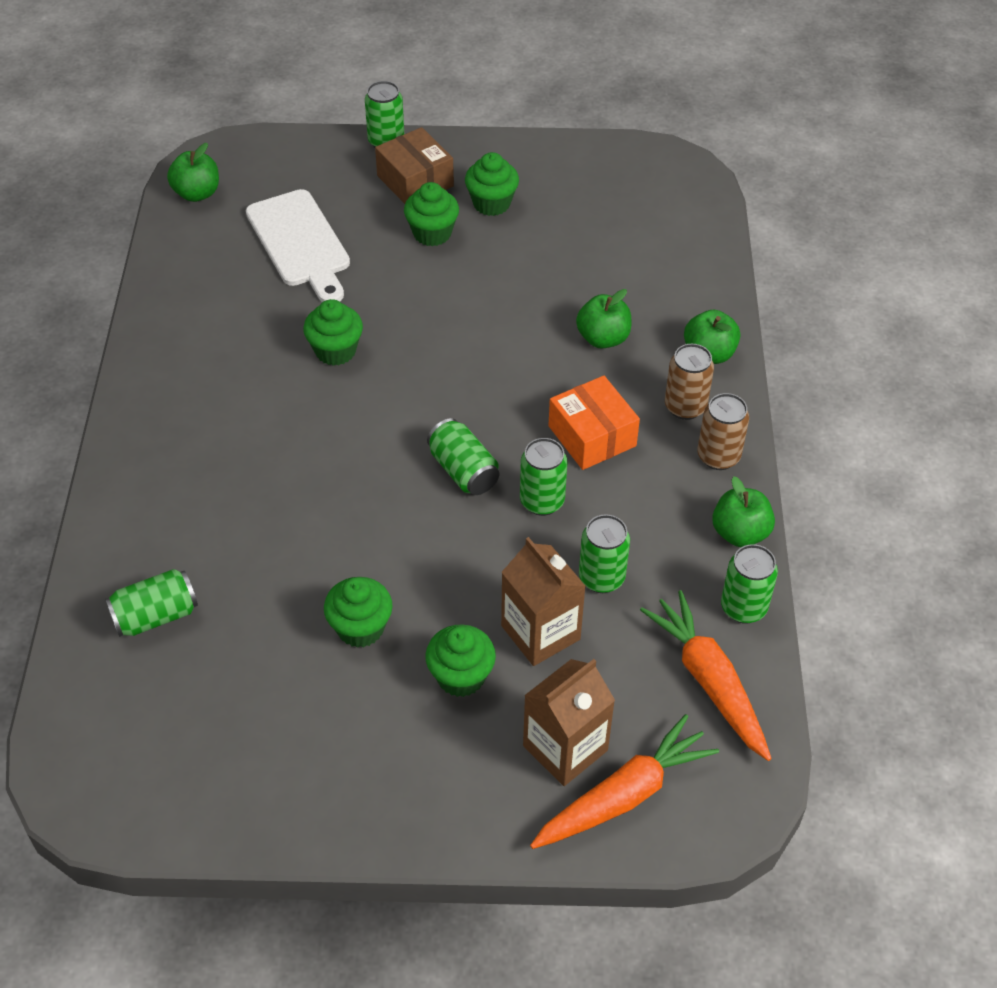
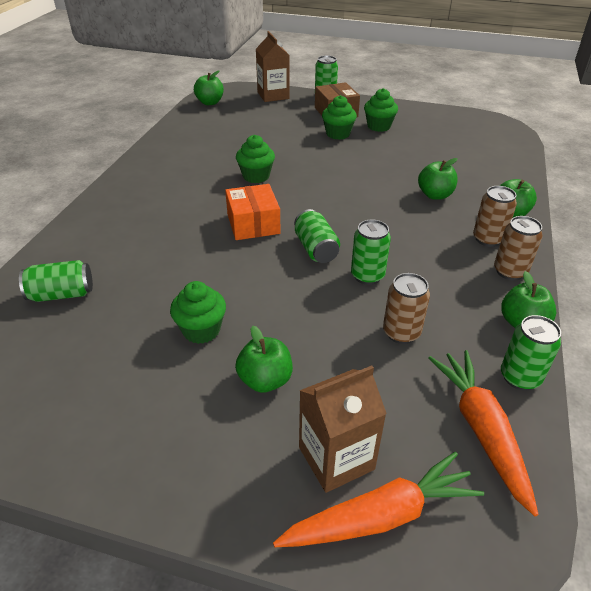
camera: 15 degrees right, 10 degrees down
(300, 243) = (257, 128): white cutting board -> none
(461, 676) = (265, 380): green cupcake -> green apple
(540, 632) = (341, 361): brown carton -> brown carton (273, 95)
(592, 436) = (415, 244): orange box -> orange box (253, 224)
(601, 578) = (401, 333): green can -> brown can

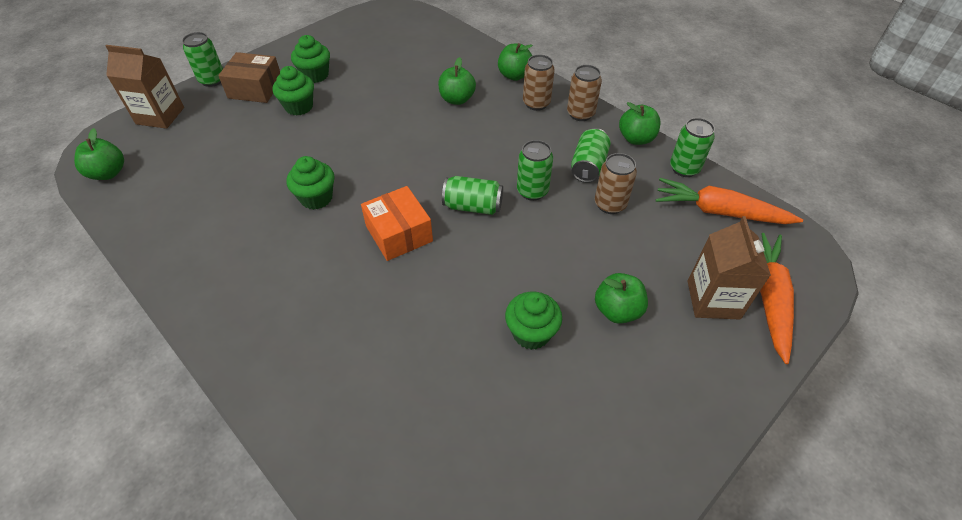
camera: 60 degrees left, 10 degrees up
(62, 294) = (396, 443): green can -> green can (588, 166)
(253, 224) = (399, 233): orange box -> orange box turned 45 degrees clockwise

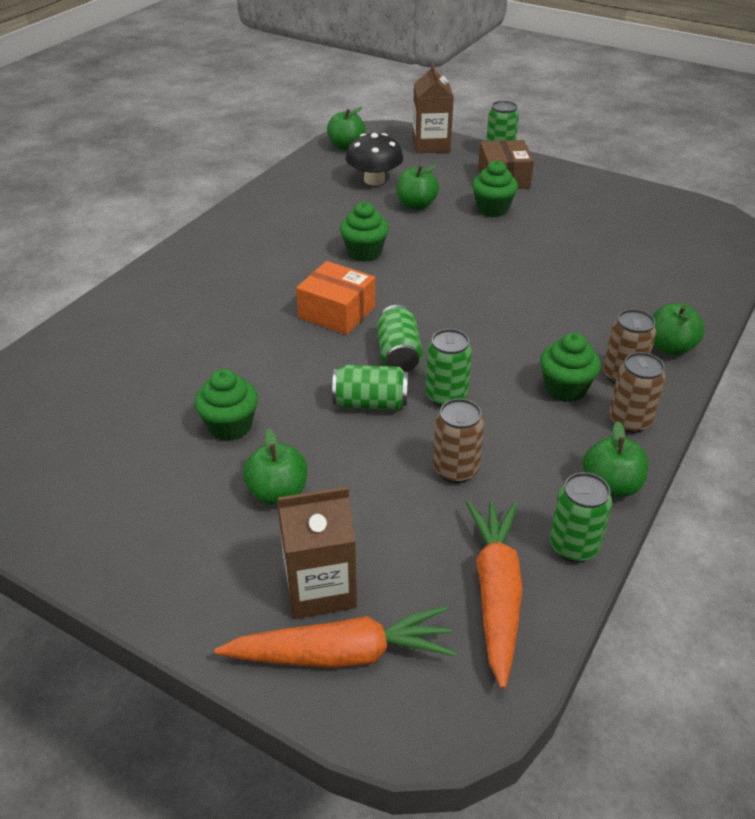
camera: 75 degrees right, 10 degrees down
(194, 166) = (374, 180): none -> black mushroom
(315, 75) = (552, 205): green cupcake -> green cupcake (565, 389)
(399, 233) = (337, 312): orange box -> orange box turned 75 degrees clockwise
(457, 99) = (581, 308): green apple -> green apple (416, 205)
(588, 166) = (520, 441): green can -> green can (370, 403)

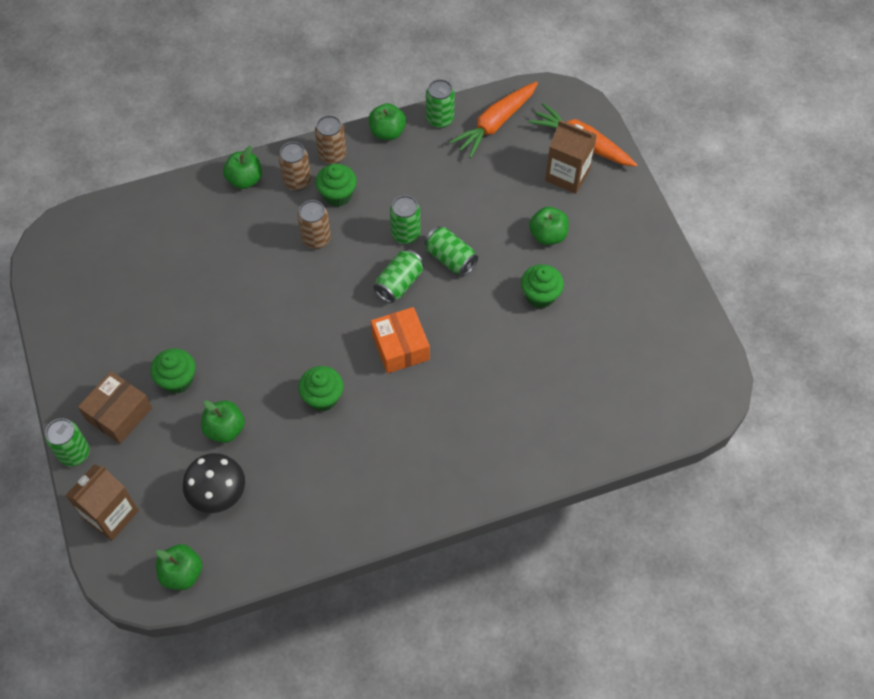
camera: 140 degrees left, 20 degrees up
(455, 470) = (449, 189): brown can -> brown can (316, 239)

